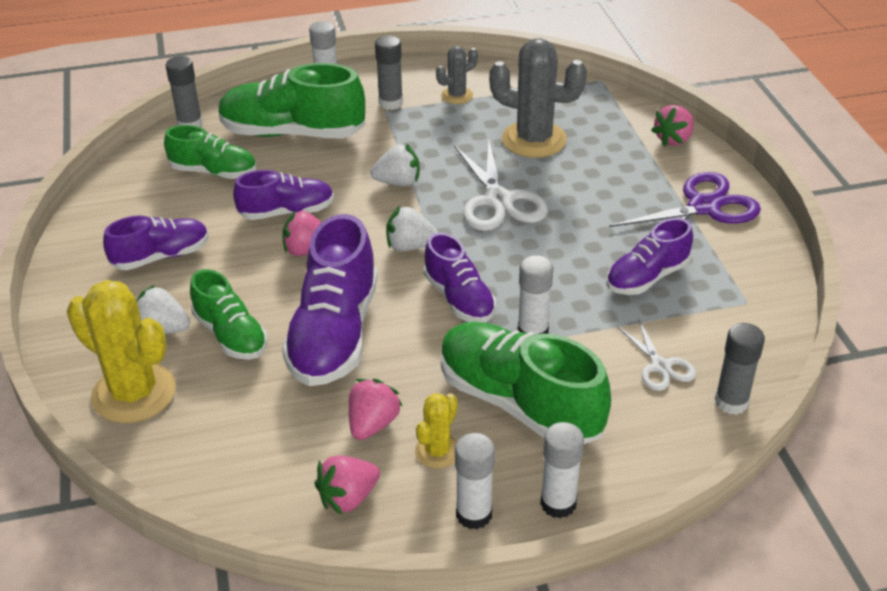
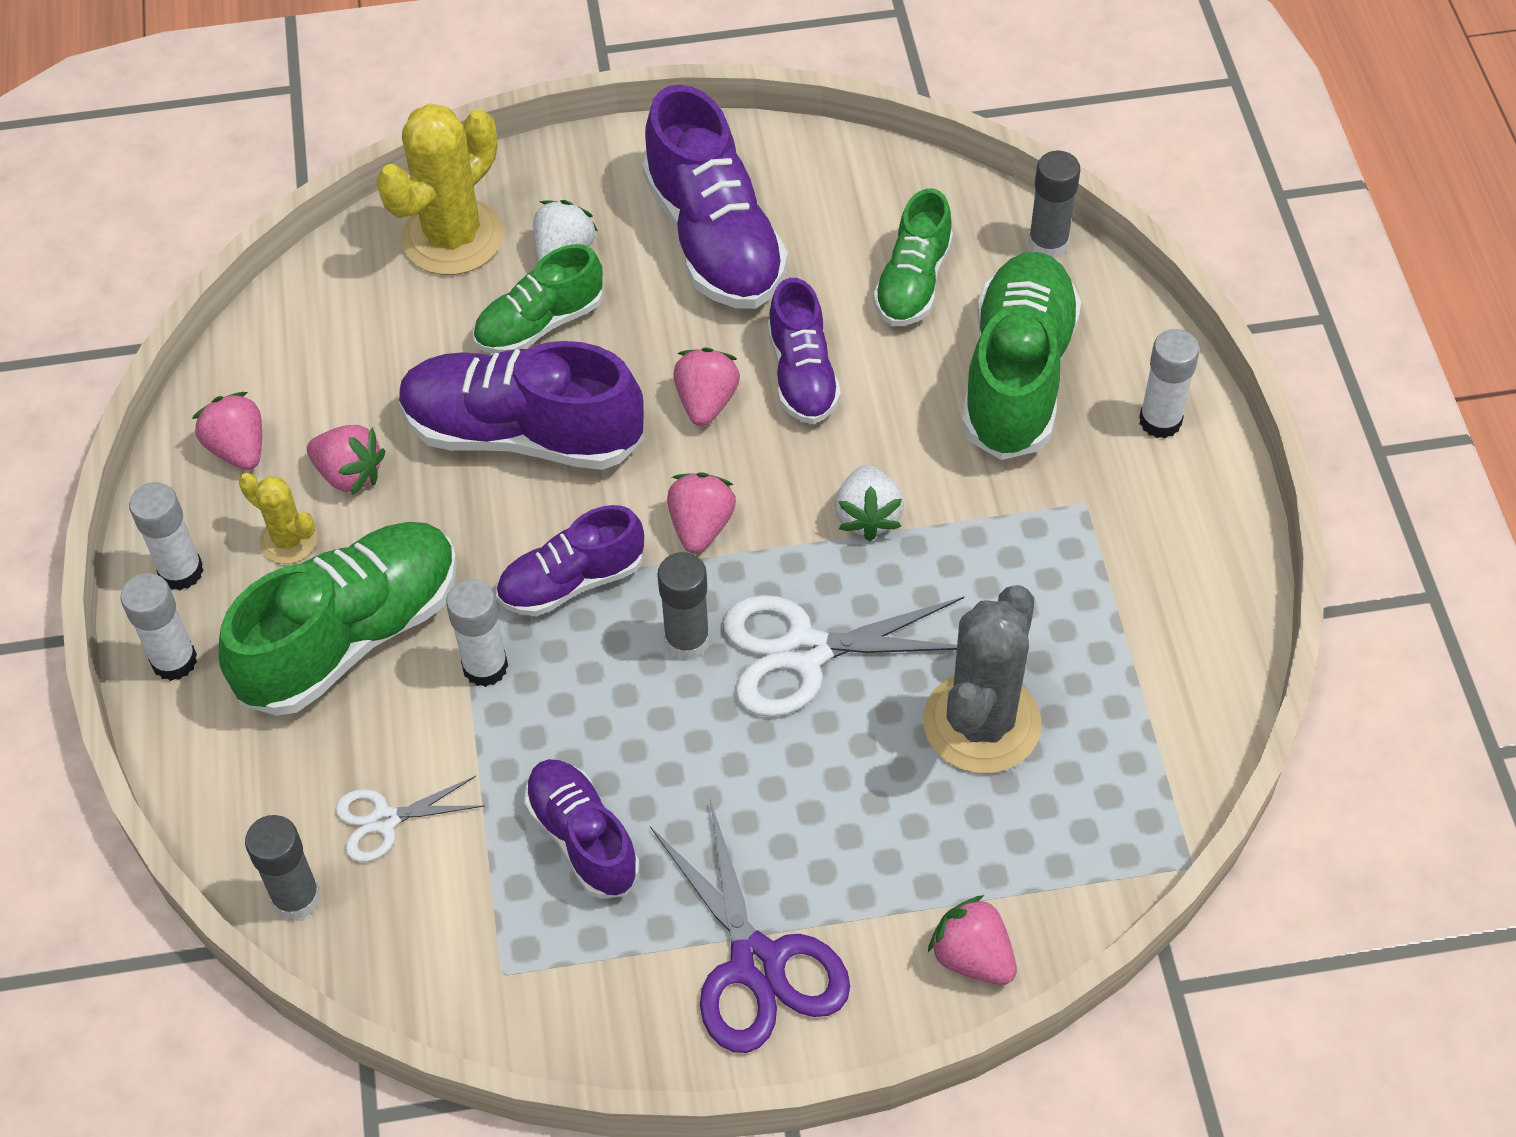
camera: 95 degrees right, 15 degrees up
(161, 256) = (714, 239): purple shoe -> purple shoe, size x1.67
(390, 103) = (1108, 512): grey glue stick -> grey glue stick (687, 641)
(410, 246) = (701, 526): white strawberry -> pink strawberry
(457, 96) = (1132, 614): grey cactus -> none

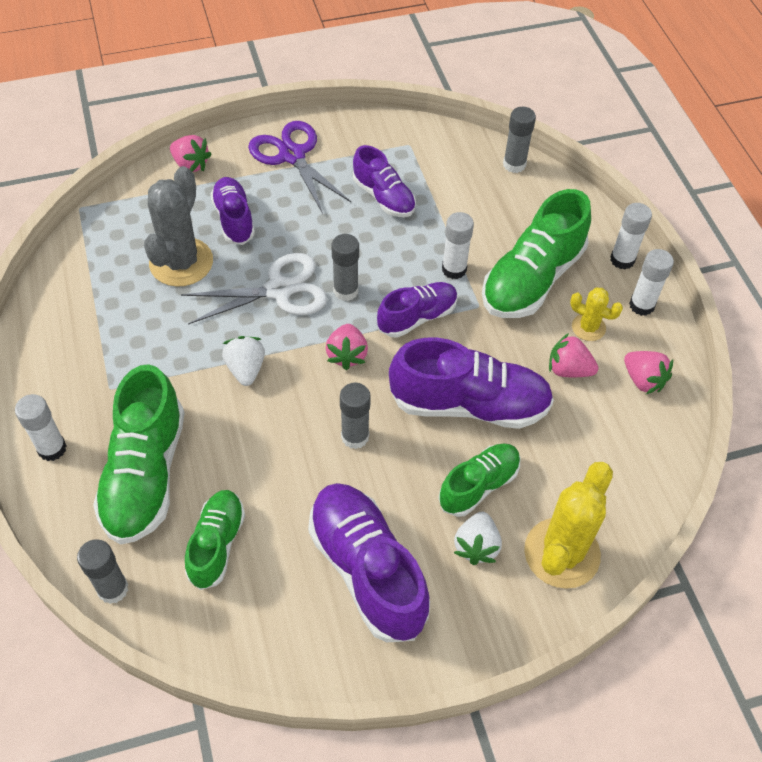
camera: 170 degrees right, 0 degrees up
(384, 820) = (483, 197): white scissors -> none
(706, 402) = (355, 437): pink strawberry -> grey glue stick
(802, 375) = (293, 462): purple shoe -> purple shoe (234, 219)

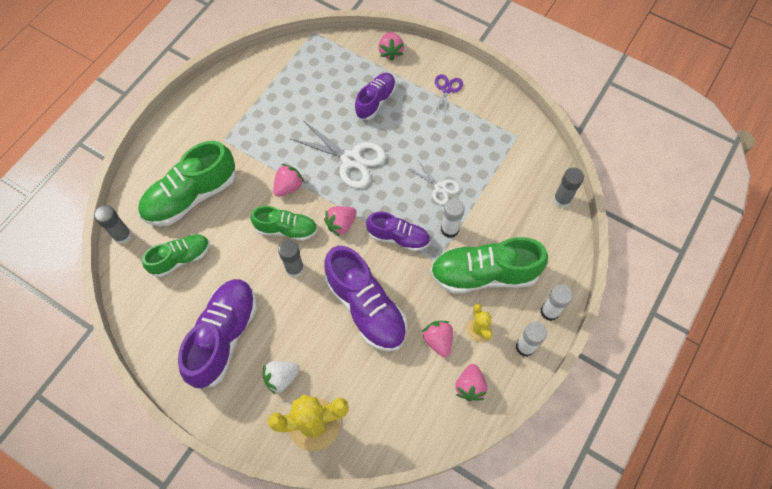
camera: 50 degrees right, 10 degrees up
(52, 448) = (170, 147): white glue stick -> none
(181, 262) = (324, 103): grey cactus -> none
(246, 369) = (288, 186): white strawberry -> pink strawberry
(292, 155) = (447, 89): purple scissors -> purple scissors, size x0.56
(346, 291) = (381, 190): grey glue stick -> none
(384, 197) = (464, 155): purple shoe -> none
(398, 242) = (440, 187): none -> white scissors
(479, 485) = (319, 351): green shoe -> green shoe (286, 229)

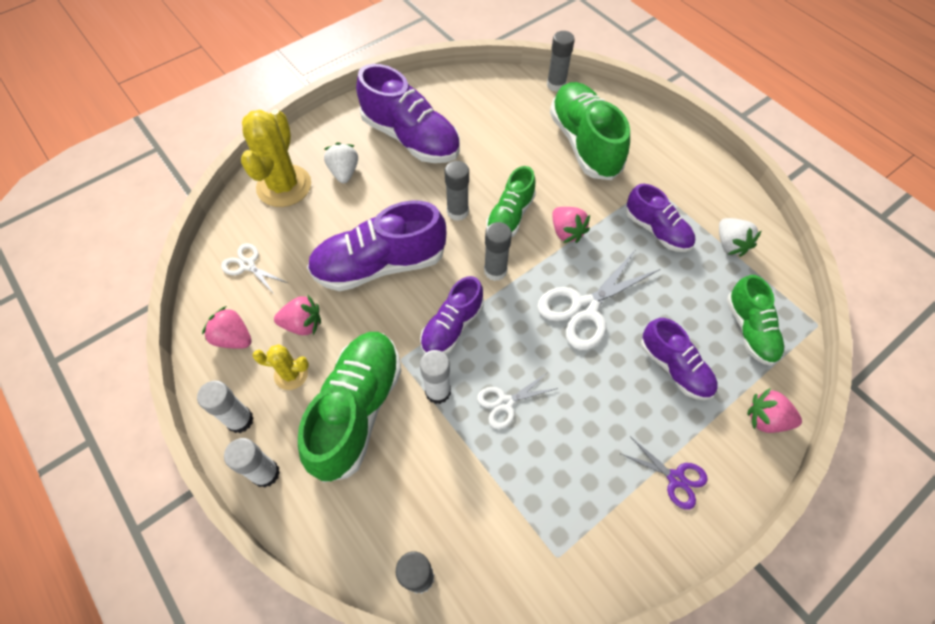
camera: 110 degrees right, 5 degrees down
(181, 258) = (512, 122): green shoe -> green shoe (750, 330)
(264, 84) = (730, 244): none -> white strawberry
(267, 129) = (657, 230): none -> purple shoe
(341, 224) = (495, 271): pink strawberry -> grey glue stick
(404, 411) = (247, 265): none -> white scissors

